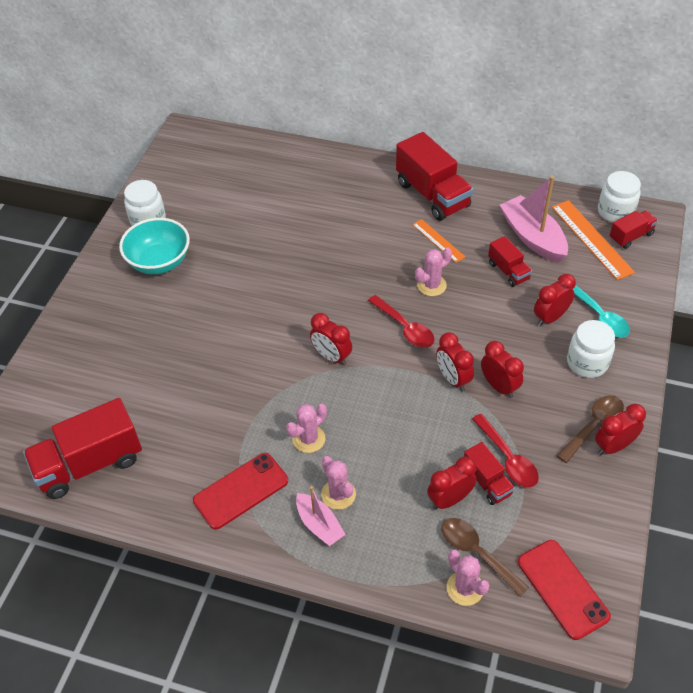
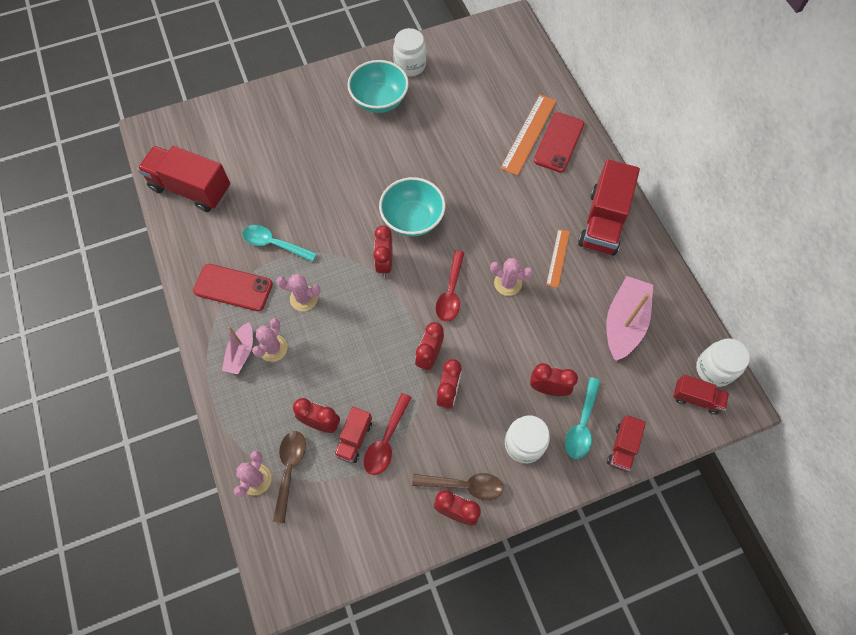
camera: 50 degrees right, 15 degrees up
(226, 429) = (274, 244): none -> turquoise spoon
(307, 311) = (412, 219): none -> turquoise bowl
(508, 271) = (570, 328): red truck -> red truck (622, 447)
(562, 589) = (300, 547): red phone -> red phone (559, 142)
(591, 239) = (664, 369): orange ruler -> orange ruler (528, 134)

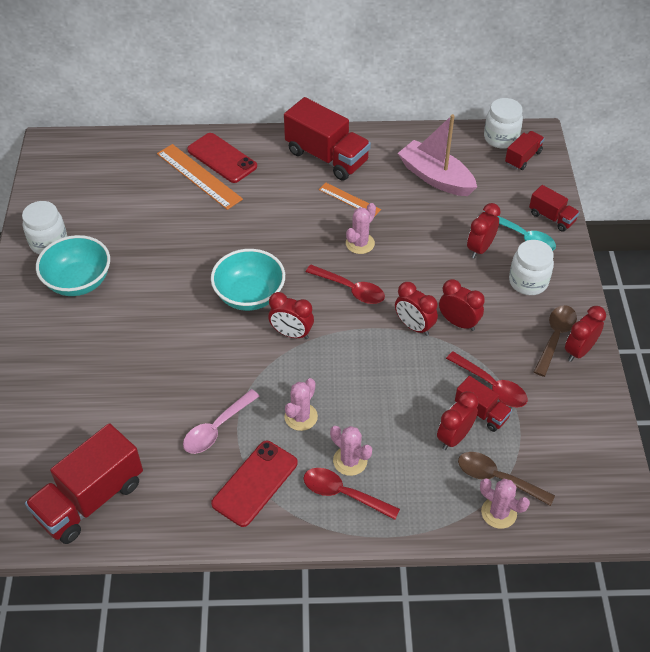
camera: 70 degrees left, 15 degrees down
(241, 353) = (343, 494): pink boat -> red spoon
(274, 244) = (216, 428): turquoise spoon -> pink spoon

